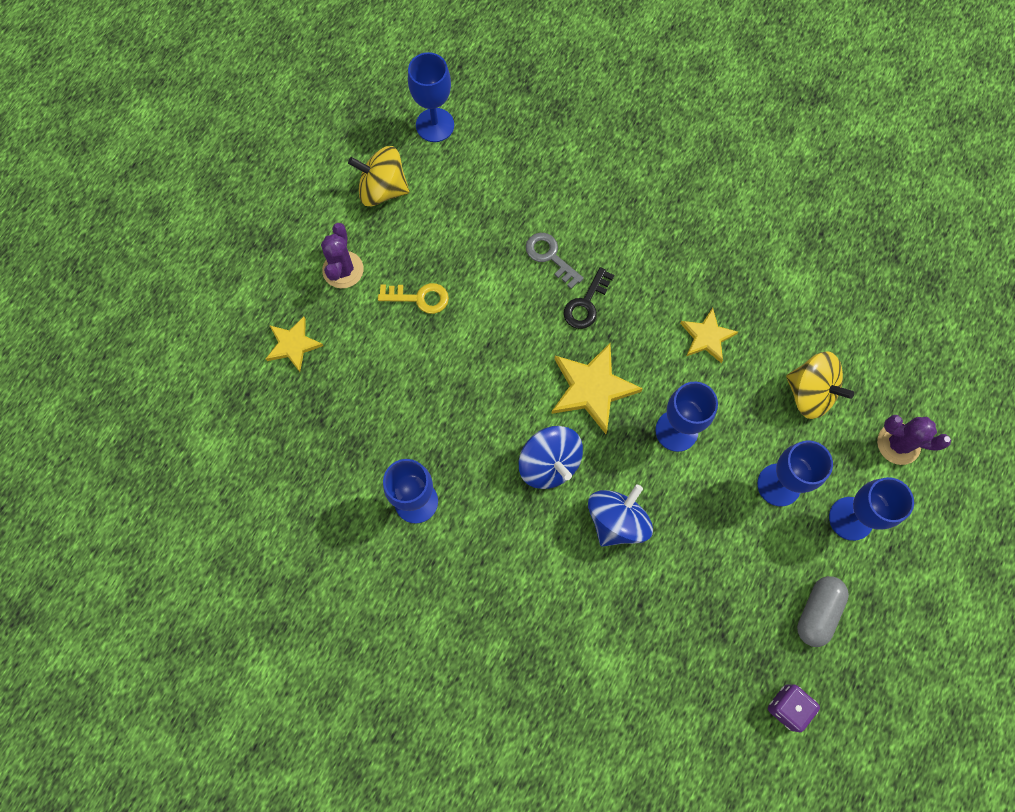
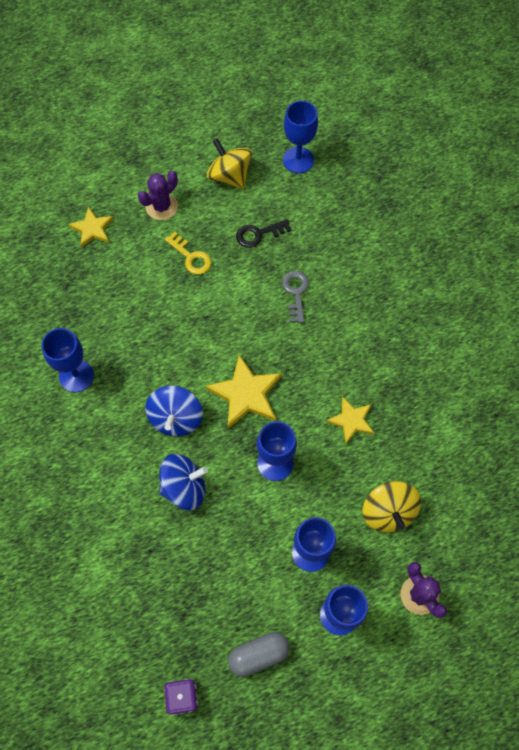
camera: 40 degrees right, 5 degrees down
(586, 303) = (291, 339): black key -> black key (259, 234)

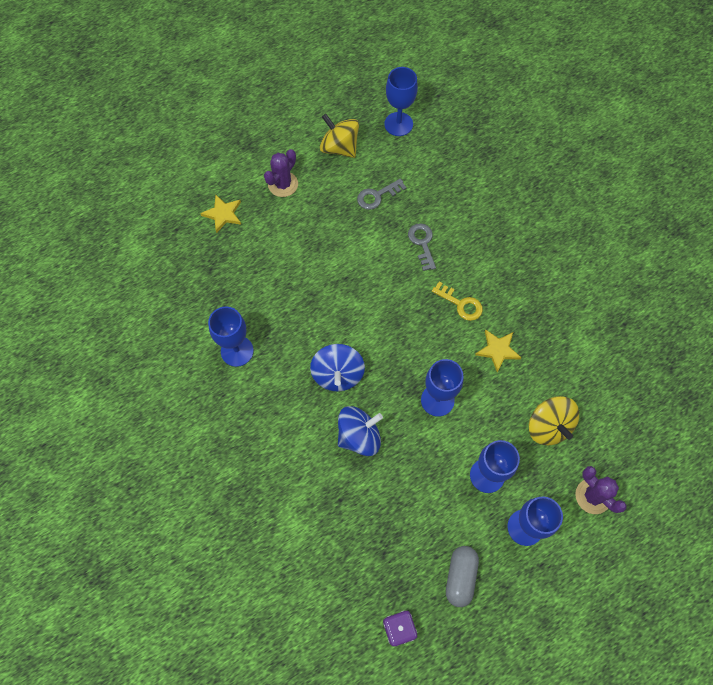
camera: 10 degrees left, 0 degrees up
(191, 257) = (320, 226): yellow key -> yellow key (460, 304)
(246, 394) = (397, 342): yellow star -> none
(258, 655) = (460, 577): grey capsule -> grey capsule turned 45 degrees counterclockwise
(259, 234) = (377, 196): black key -> grey key

